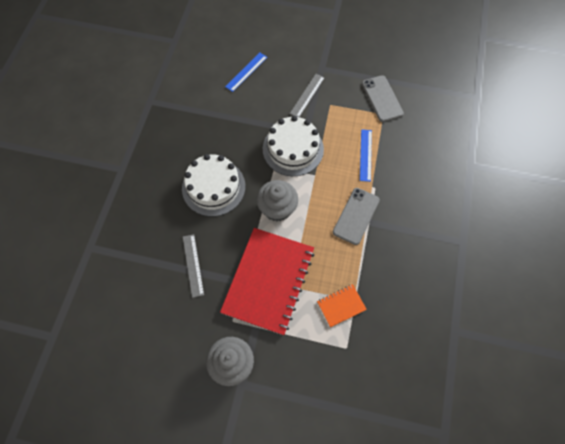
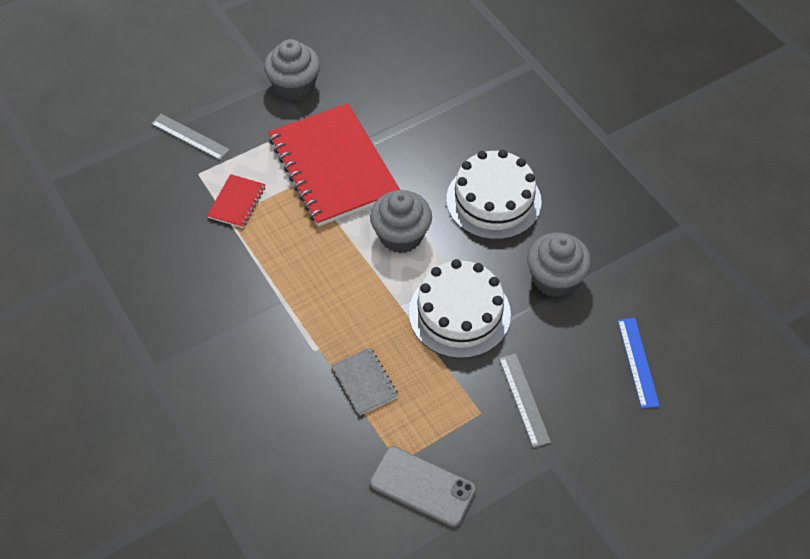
camera: 135 degrees right, 10 degrees down
(193, 265) = (422, 122): grey ruler -> grey ruler (190, 136)
(234, 128) = (555, 278): none -> grey cupcake
(341, 305) = (237, 202): orange notebook -> red notebook
(356, 216) = (305, 299): grey phone -> none
(365, 155) = (365, 382): blue ruler -> grey notebook

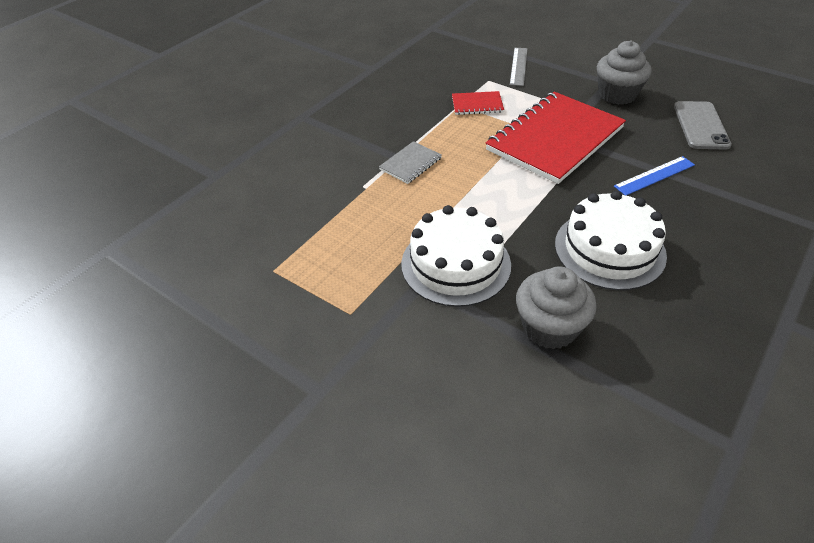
camera: 70 degrees right, 10 degrees down
(365, 382) = (346, 224): grey notebook -> grey notebook (410, 164)
(401, 235) = (515, 199): grey cupcake -> none
(422, 486) = (254, 294): grey phone -> grey phone (701, 125)
(524, 399) = (382, 344): grey ruler -> none
(638, 362) = (487, 443): blue ruler -> blue ruler (654, 176)

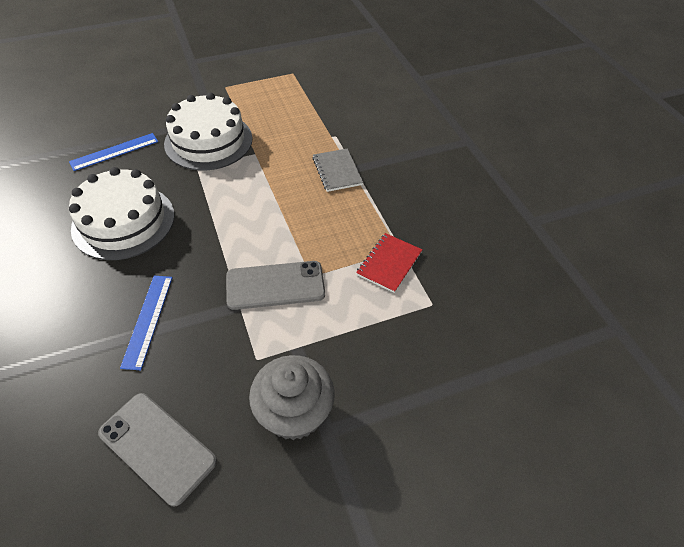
camera: 120 degrees right, 5 degrees up
(519, 66) = (443, 356): grey ruler -> none
(549, 327) = (114, 151): grey cupcake -> blue ruler
(554, 139) = (275, 285): red notebook -> grey phone

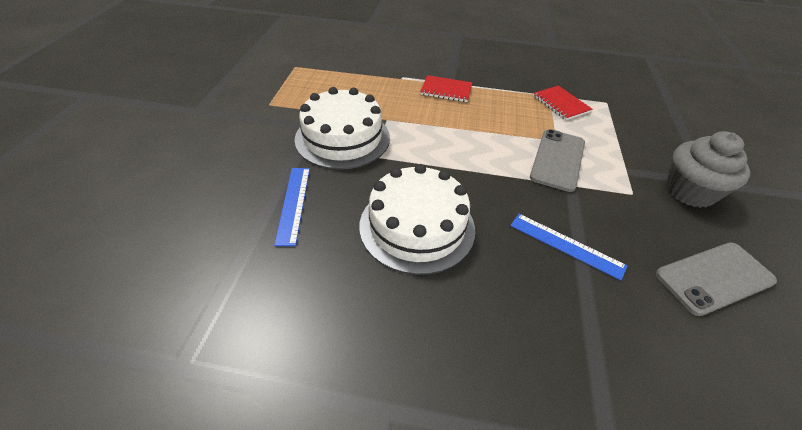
camera: 60 degrees left, 5 degrees down
(337, 171) = (446, 90): grey notebook -> red notebook

